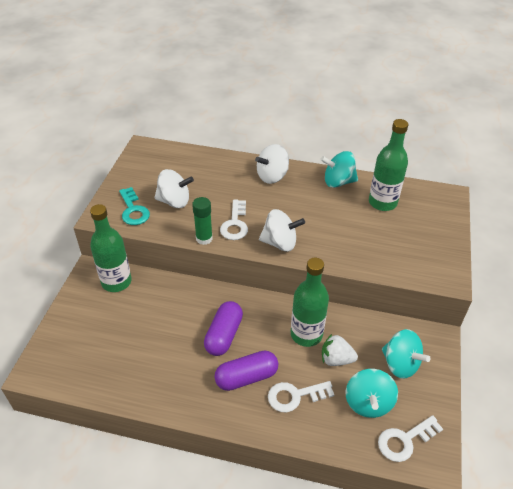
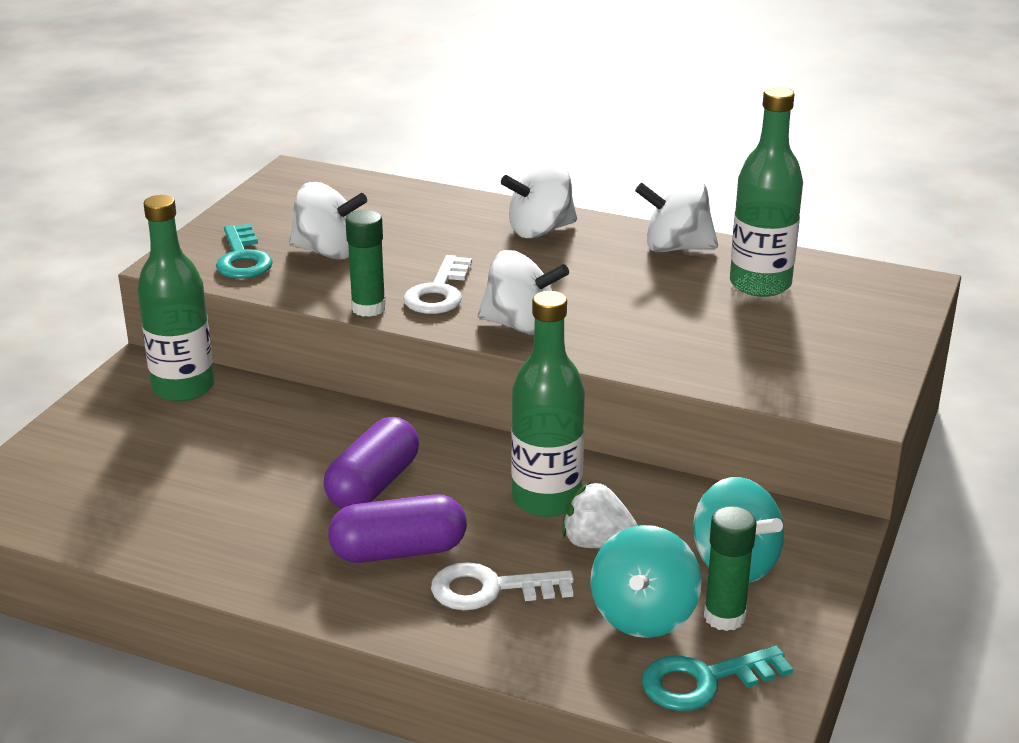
camera: 10 degrees right, 15 degrees down
(338, 182) = (676, 248): turquoise spinning top -> white spinning top
(404, 398) = (724, 617): none -> green glue stick
(405, 440) = (704, 681): white key -> turquoise key

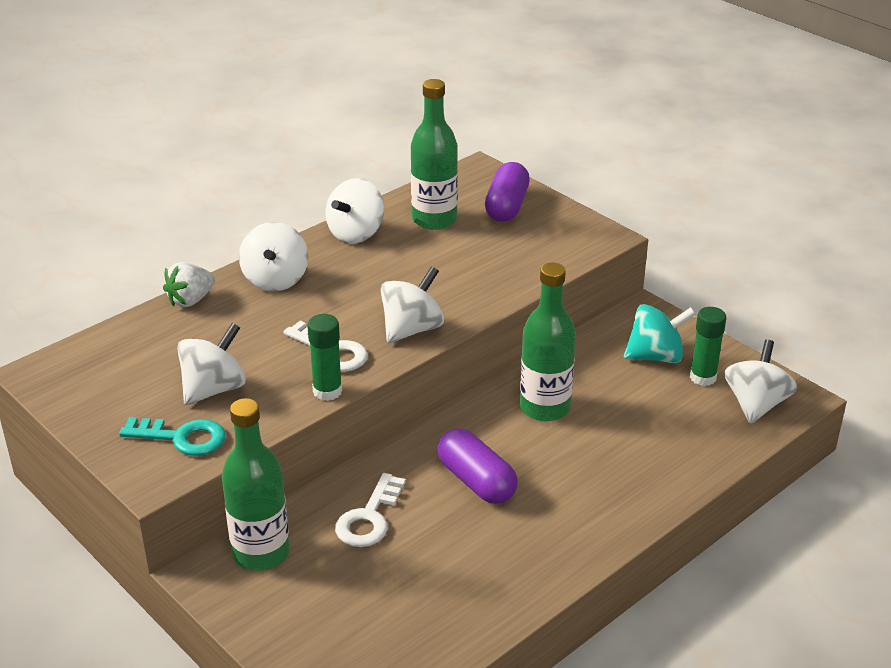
camera: 65 degrees left, 5 degrees up
(399, 551) = (564, 490): purple capsule -> purple capsule (506, 206)
(490, 589) = (628, 460): white key -> white key (369, 518)
(597, 543) = (605, 401): white strawberry -> white strawberry (191, 300)
(643, 616) = (687, 407): turquoise spinning top -> none
(704, 681) = (756, 404): turquoise key -> white spinning top

